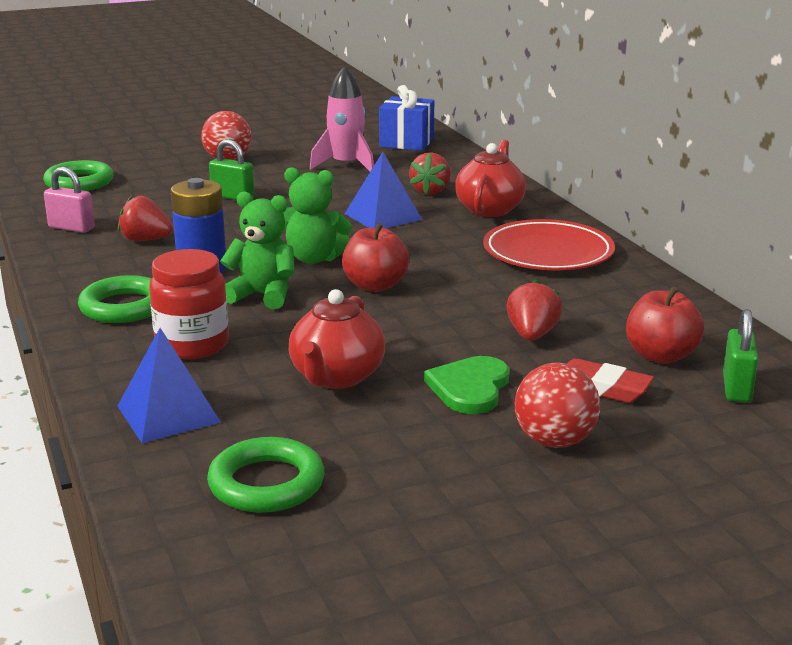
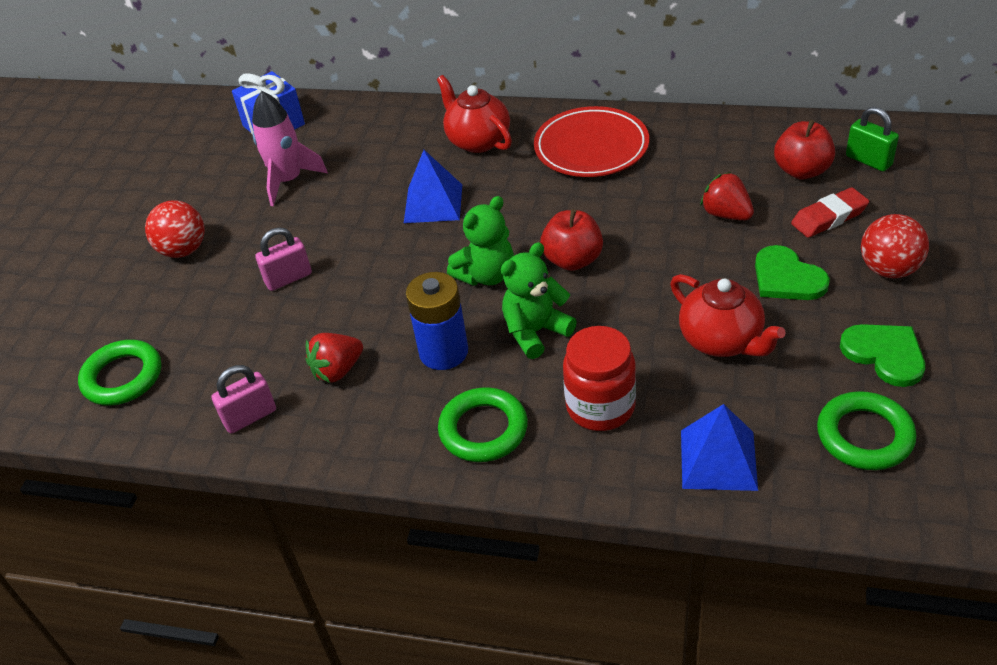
camera: 50 degrees left, 20 degrees up
(232, 197) = (288, 278): green padlock -> pink padlock
(406, 468) = (885, 354): none -> green heart
(430, 191) = (405, 156): red strawberry -> none

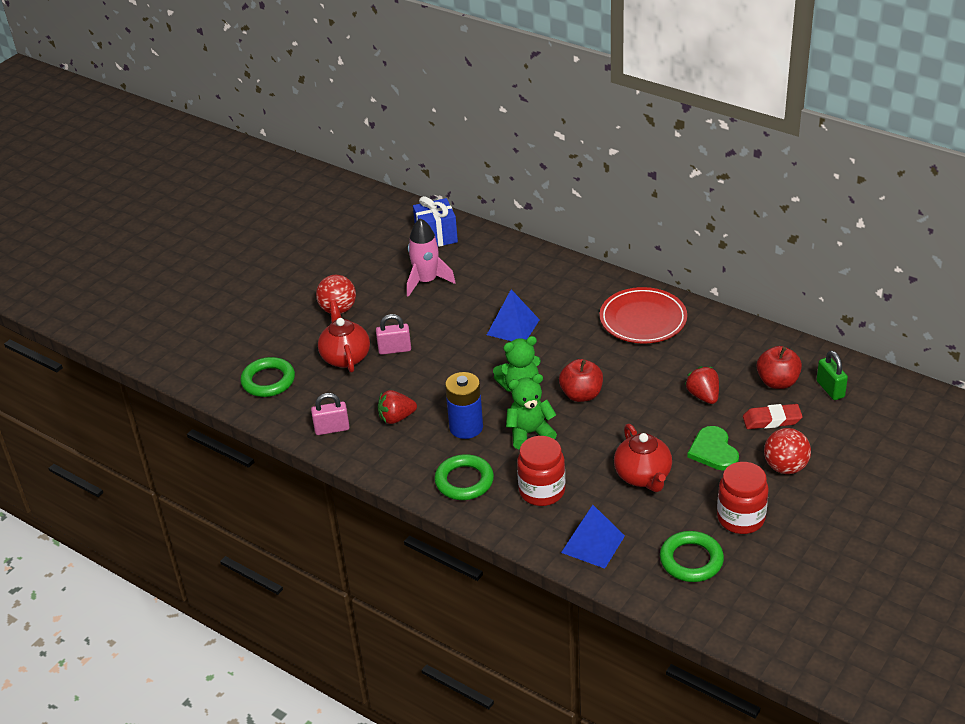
camera: 20 degrees right, 5 degrees down
(478, 141) = (568, 290): red teapot -> red teapot (345, 357)
(885, 354) = (741, 518): green heart -> red jar

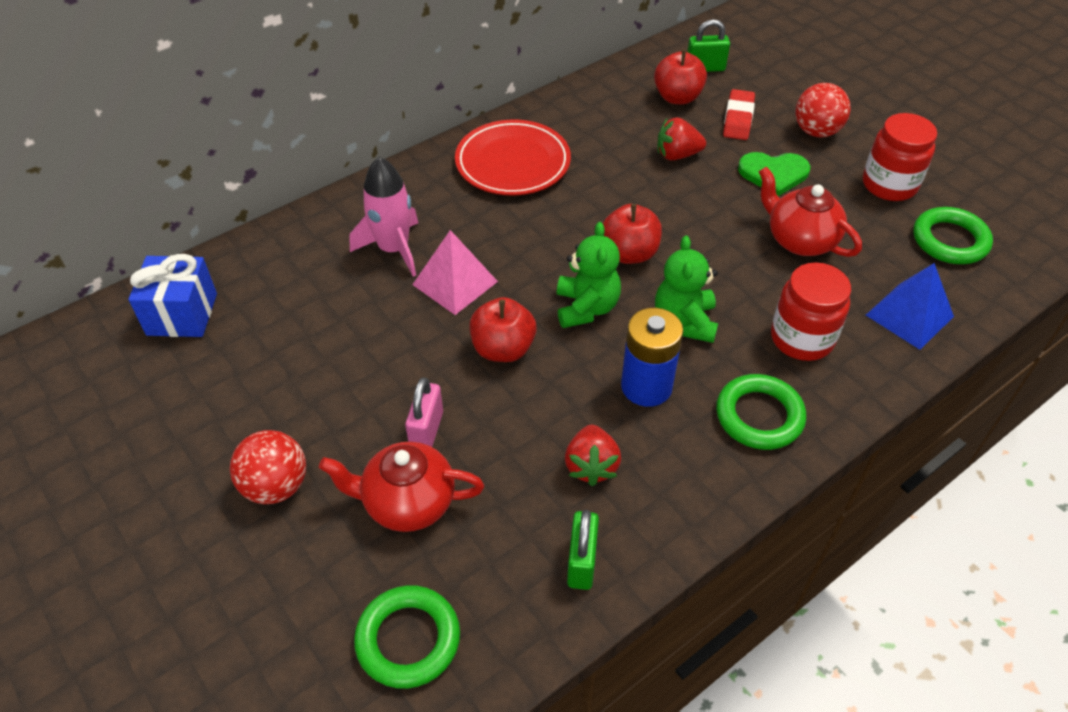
camera: 75 degrees left, 10 degrees up
(332, 429) = (581, 562): pink padlock -> green padlock
(426, 281) = (284, 352): pink rocket -> pink rocket (393, 249)
(468, 361) = (503, 349): none -> red apple
(513, 327) = (455, 283): blue pyramid -> pink pyramid
(643, 476) = (800, 240): red teapot -> red teapot turned 135 degrees counterclockwise

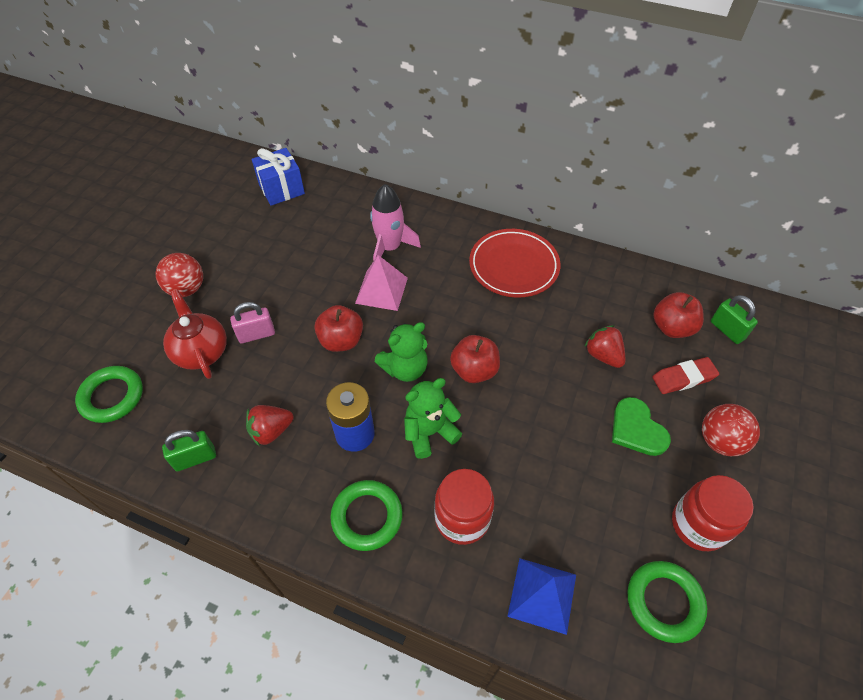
camera: 60 degrees right, 5 degrees up
(800, 240) = (571, 477): red teapot -> none

